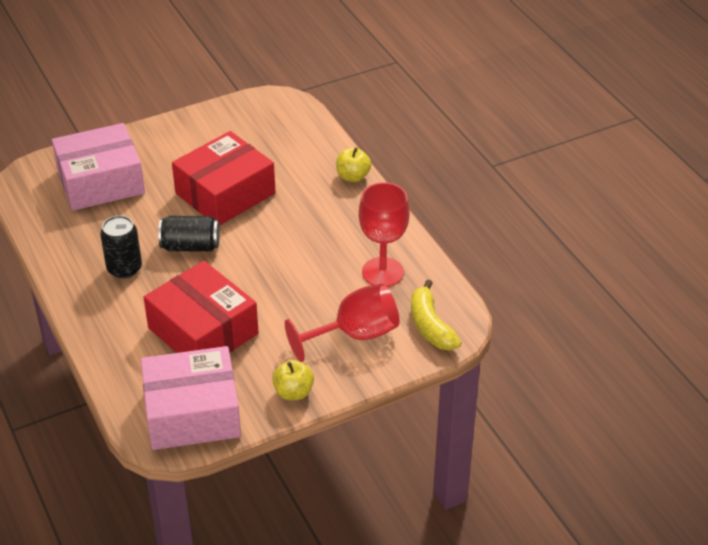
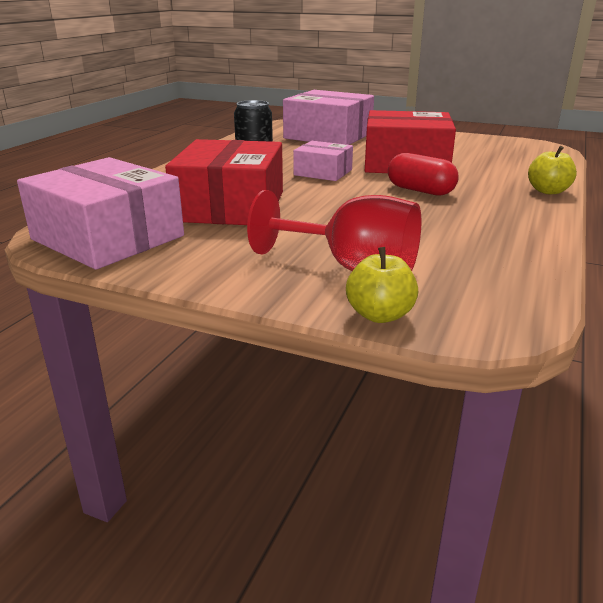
camera: 50 degrees right, 15 degrees down
(190, 246) = (323, 172): black can -> pink box
(284, 228) = (420, 190): none -> red capsule
(293, 392) = (206, 271): yellow apple -> yellow apple (380, 315)
(382, 272) = (472, 246): red goblet -> none
(431, 326) = (459, 305): yellow banana -> none

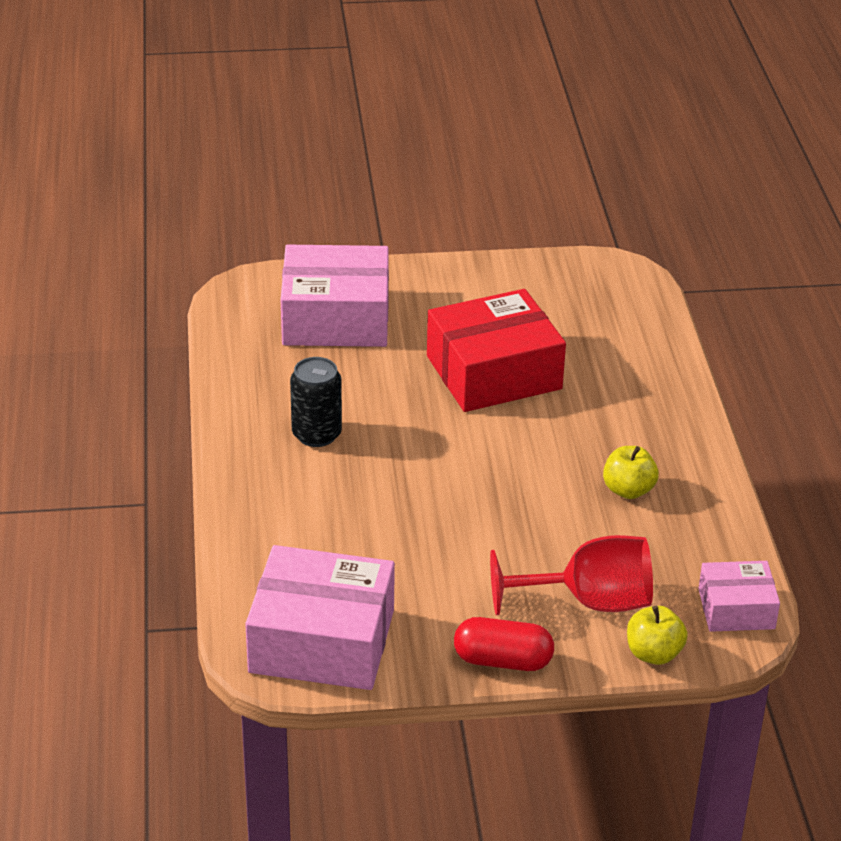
camera: 30 degrees left, 10 degrees up
(230, 206) = (384, 540): red box -> none
(323, 172) = (416, 428): pink box -> pink box (736, 609)
(420, 190) = (553, 436): red capsule -> red capsule (502, 661)
(548, 191) = (681, 393): yellow apple -> yellow apple (628, 490)

